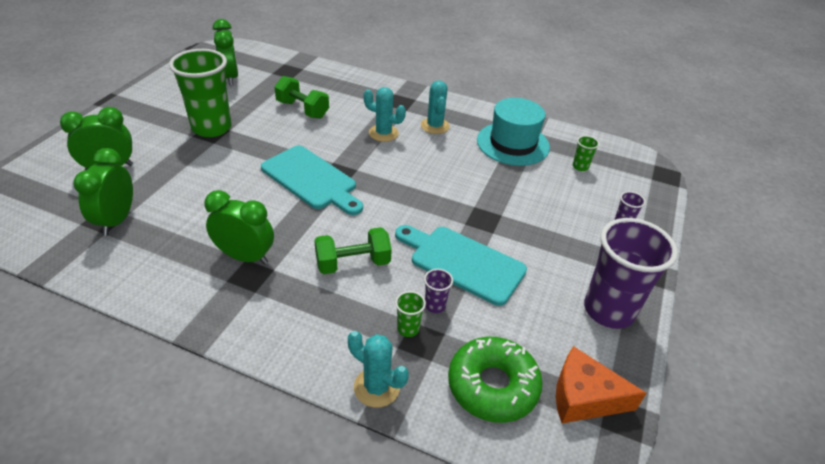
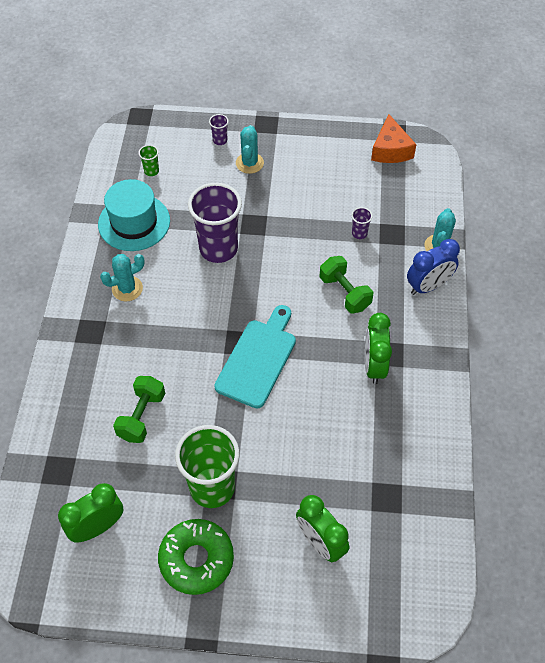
camera: 105 degrees left, 15 degrees up
(116, 220) = (383, 485): green clock -> none
(318, 347) = (428, 286): none -> blue clock
(383, 133) = (158, 327): turquoise cactus -> turquoise cactus (249, 163)
(408, 329) = (387, 243): green cup -> none
(462, 262) = (309, 227): turquoise cutting board -> none
(492, 386) = (406, 191): green donut -> green donut (196, 559)
(608, 310) = (315, 143): purple cup -> purple cup (218, 249)

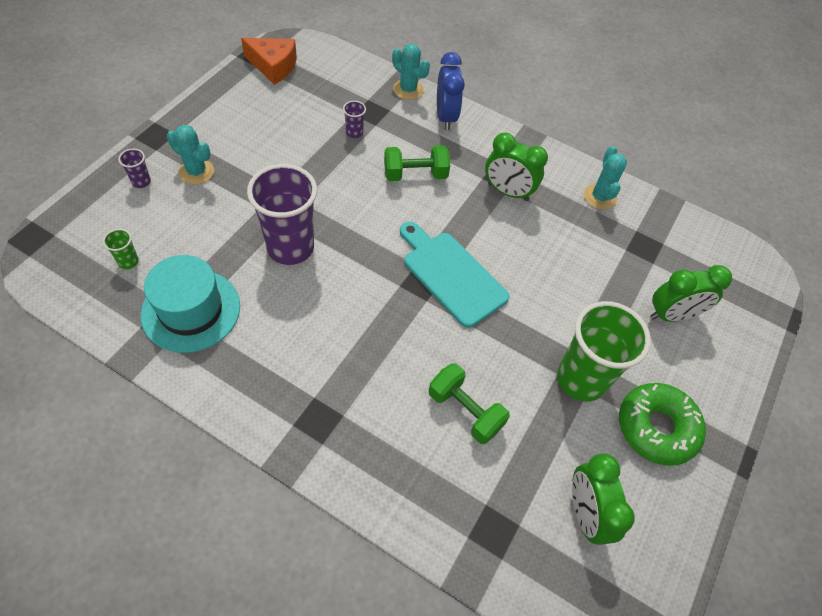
camera: 70 degrees left, 0 degrees up
(127, 289) = (283, 356): turquoise cactus -> turquoise cactus (599, 197)

